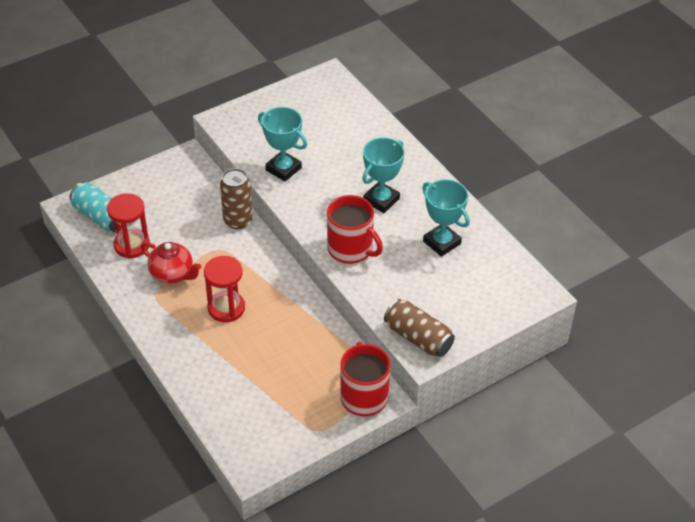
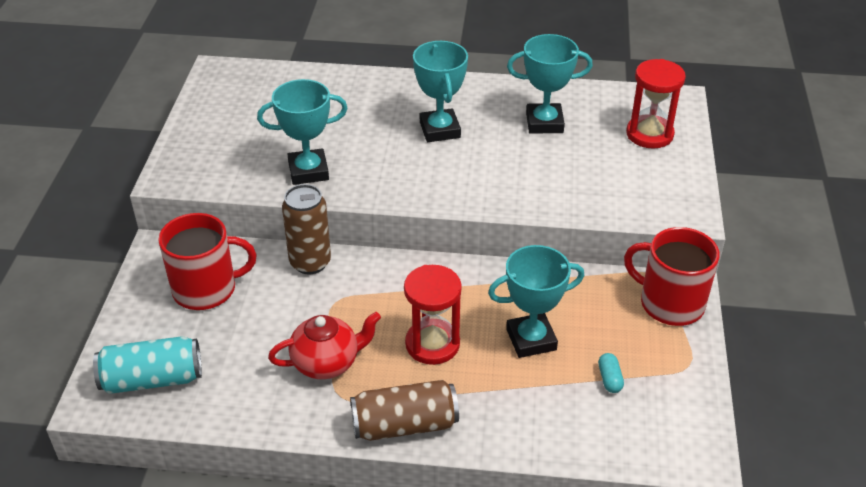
camera: 50 degrees left, 5 degrees down
(132, 245) = (236, 375): red hourglass -> red hourglass (649, 134)
(270, 348) = (531, 339): none -> turquoise trophy
(273, 399) = (609, 379): none -> turquoise capsule
(351, 249) = (485, 185): red mug -> red mug (206, 289)
(418, 338) = (659, 205): brown can -> brown can (405, 425)

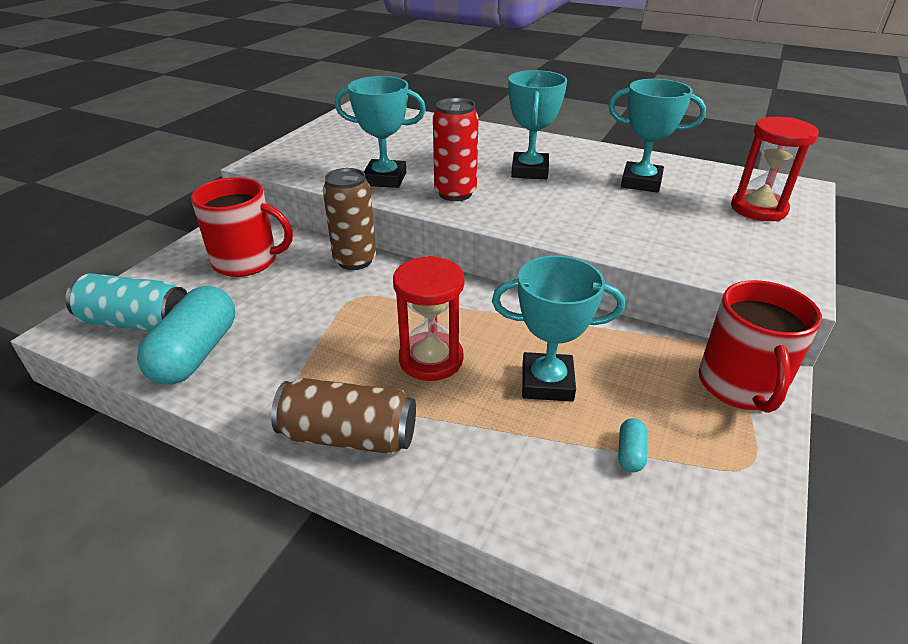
camera: 20 degrees right, 5 degrees down
(231, 393) = (196, 353): none -> turquoise capsule
(327, 363) = (309, 349): red teapot -> none
(385, 175) = (455, 193): none -> red can
(670, 303) = (740, 385): red mug -> red mug turned 135 degrees counterclockwise

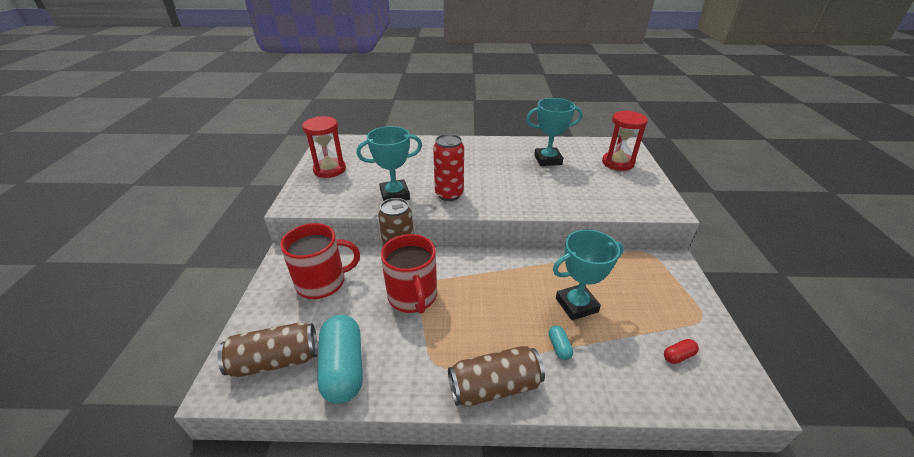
camera: 25 degrees left, 0 degrees up
(136, 322) = (275, 360): turquoise can -> brown can
(431, 359) = (502, 314): red hourglass -> red hourglass (329, 170)
(529, 171) = (480, 167): turquoise trophy -> none
(630, 453) = (647, 333): turquoise capsule -> turquoise capsule (559, 347)
(655, 500) = (678, 356): none -> red capsule
(740, 385) = (667, 271): red mug -> red mug (412, 296)

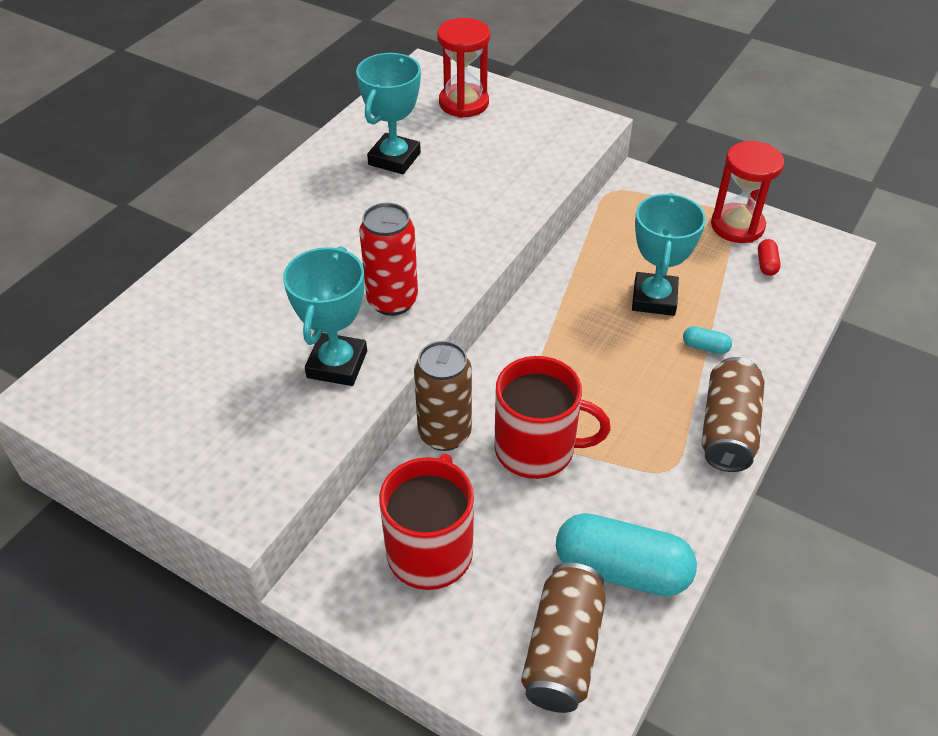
camera: 60 degrees left, 10 degrees up
(329, 170) = (167, 427): red hourglass -> red hourglass (737, 226)

